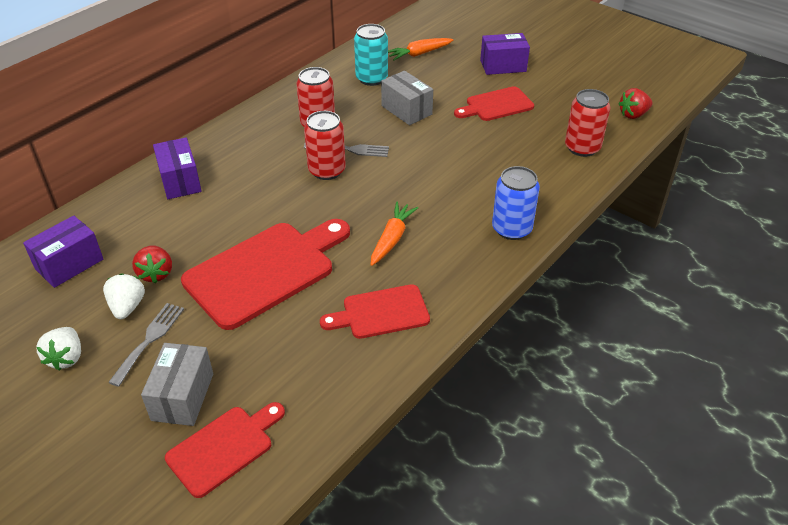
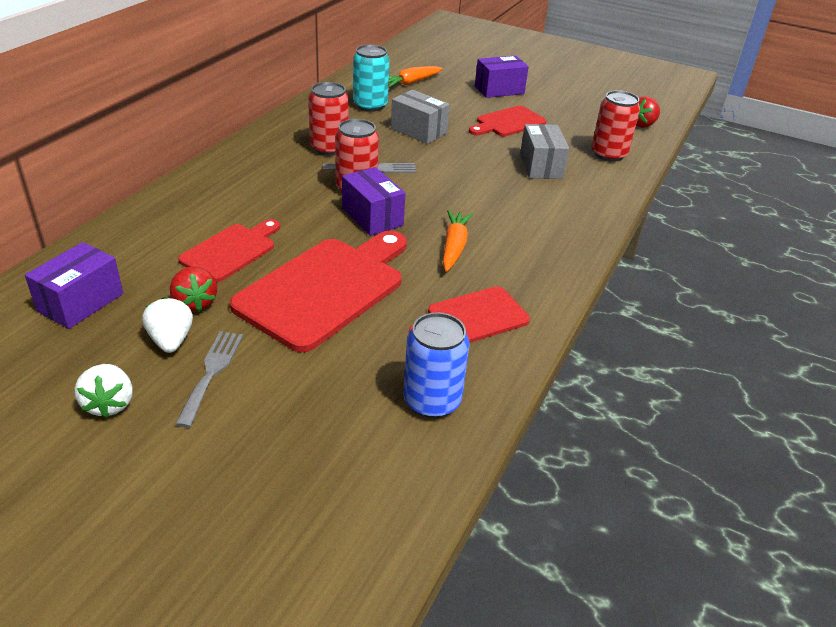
camera: 15 degrees left, 5 degrees down
(180, 181) = (191, 209): purple box -> purple box (372, 217)
(183, 397) = (275, 429): grey box -> grey box (541, 166)
(224, 448) = (348, 478): red cutting board -> red cutting board (231, 251)
(511, 229) = (574, 228): blue can -> blue can (432, 401)

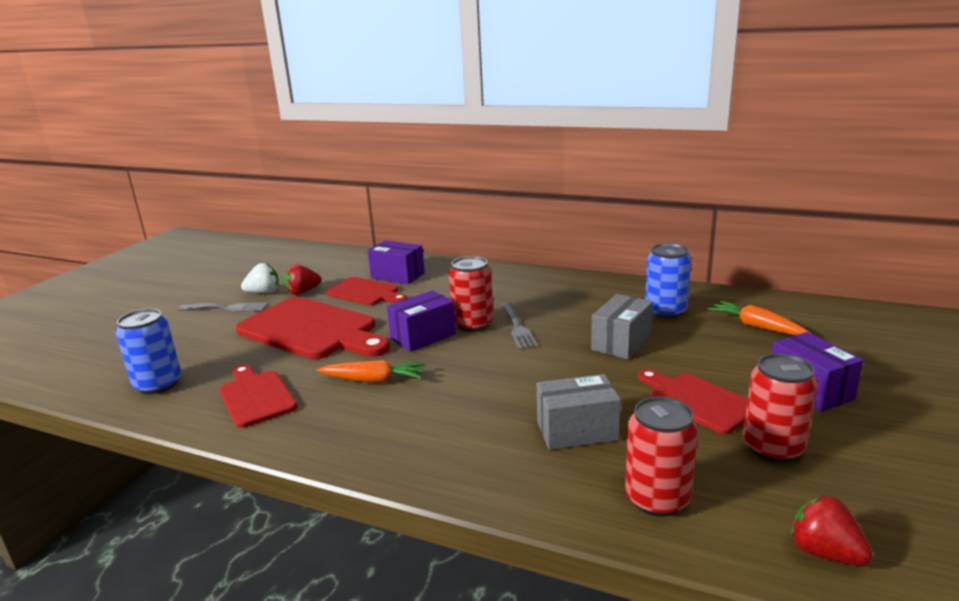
camera: 90 degrees right, 15 degrees down
(81, 302) = (309, 265): purple box -> purple box (398, 275)
(109, 404) = (212, 288): white strawberry -> none
(329, 148) = (549, 304): red can -> red can (773, 448)
(370, 105) = (665, 311): turquoise can -> blue can

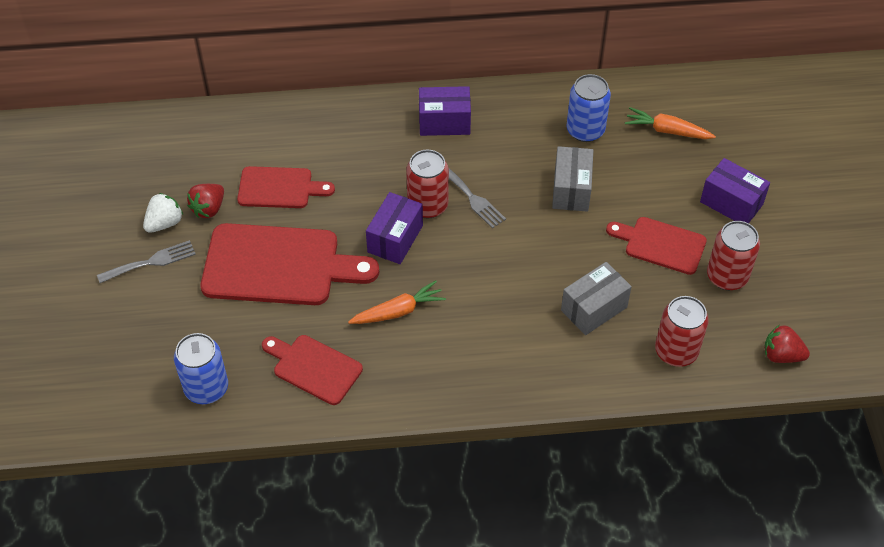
camera: 30 degrees left, 30 degrees up
(398, 275) = (288, 147): purple box -> purple box (444, 122)

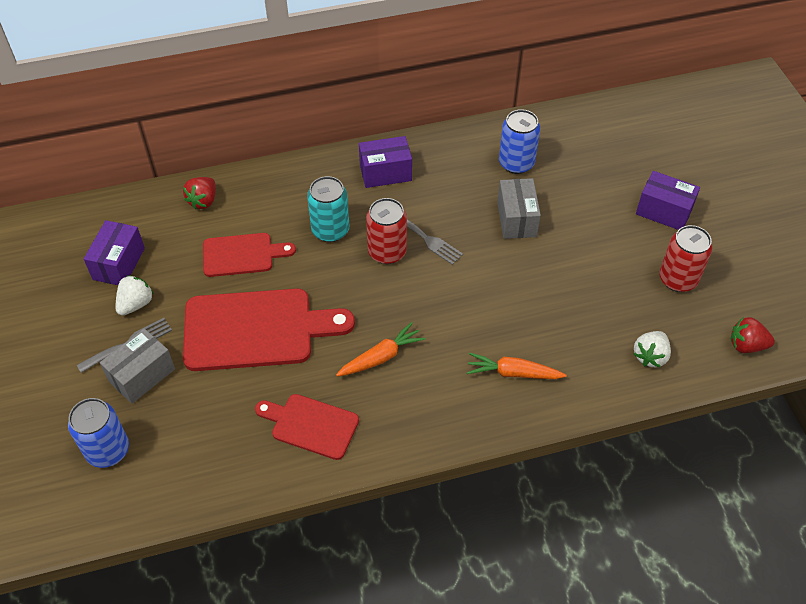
camera: 10 degrees left, 0 degrees up
(206, 388) = (208, 462): blue can -> blue can (108, 450)
(209, 209) = (177, 284): red strawberry -> red strawberry (203, 201)
(374, 175) = (330, 230): none -> turquoise can
(395, 239) = (363, 287): purple box -> purple box (119, 264)
(594, 309) = (564, 327): grey box -> grey box (142, 375)
(661, 244) = (610, 258): red cutting board -> none
(667, 131) = (590, 154): orange carrot -> orange carrot (513, 373)
(676, 351) = (650, 356): red can -> white strawberry

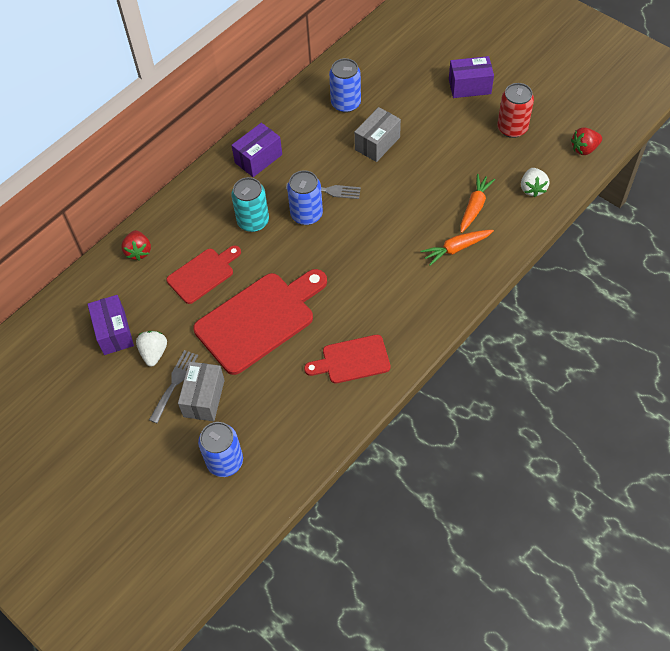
camera: 30 degrees left, 5 degrees up
(381, 357) = (362, 288): orange carrot -> orange carrot (474, 207)
(387, 252) = (306, 214): red can -> blue can
(516, 219) = (377, 143): grey box -> grey box turned 75 degrees clockwise

